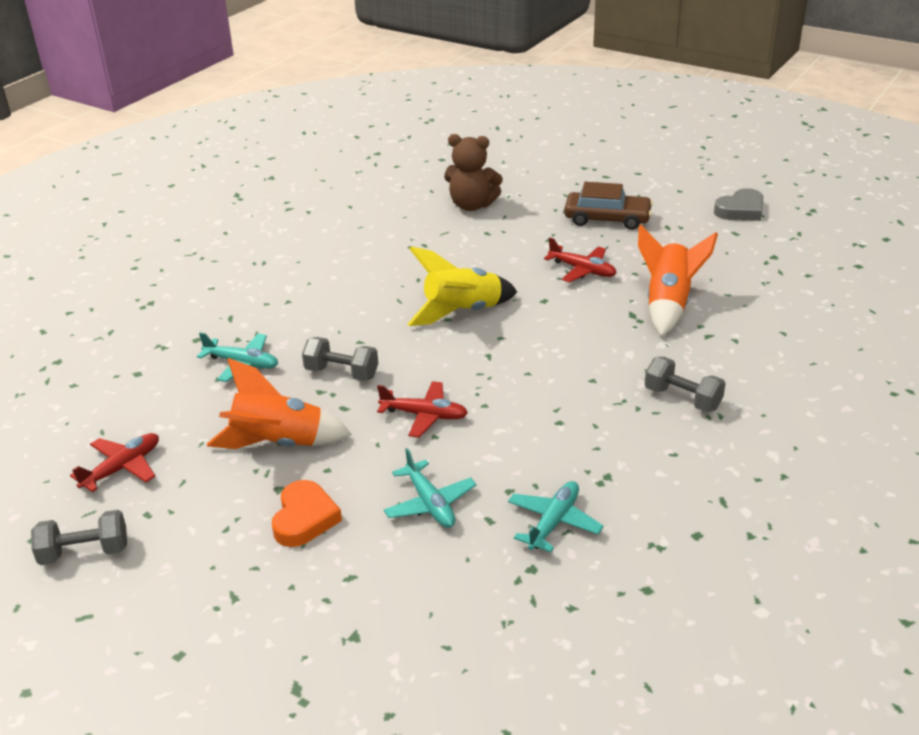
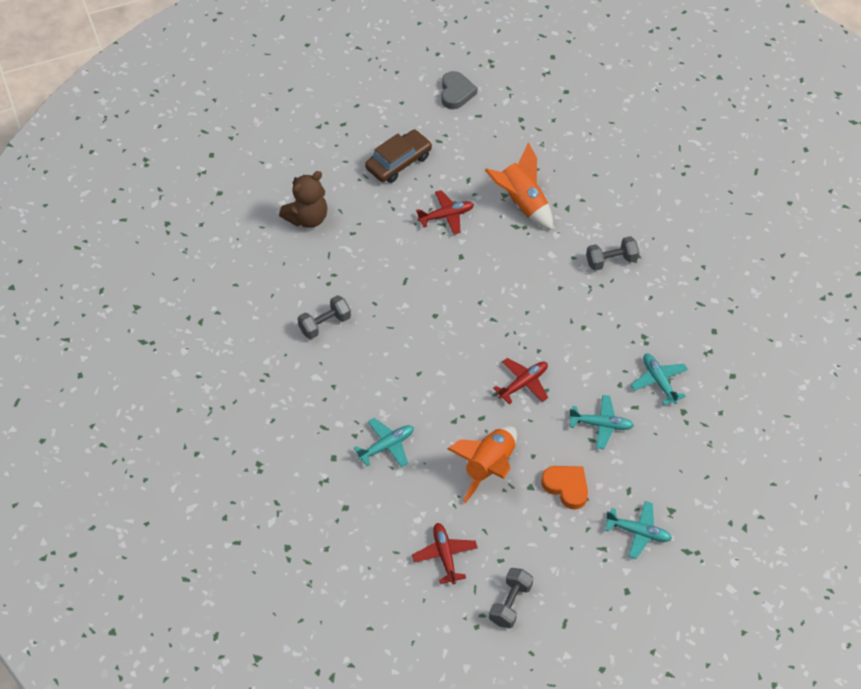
camera: 55 degrees left, 20 degrees up
(288, 620) = (638, 532): none -> turquoise plane
(342, 373) = (445, 400): grey dumbbell -> grey dumbbell (325, 324)
(462, 312) = (435, 304): yellow rocket -> none

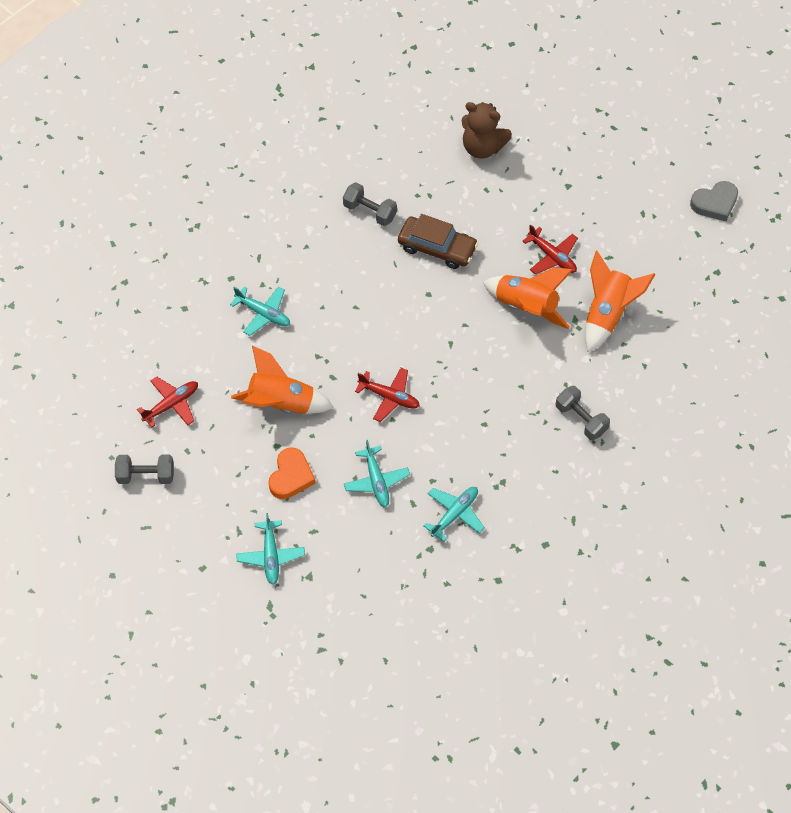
camera: 65 degrees right, 5 degrees up
(398, 162) = (594, 191): brown car -> brown car (437, 248)
(486, 253) = (526, 307): none -> orange rocket

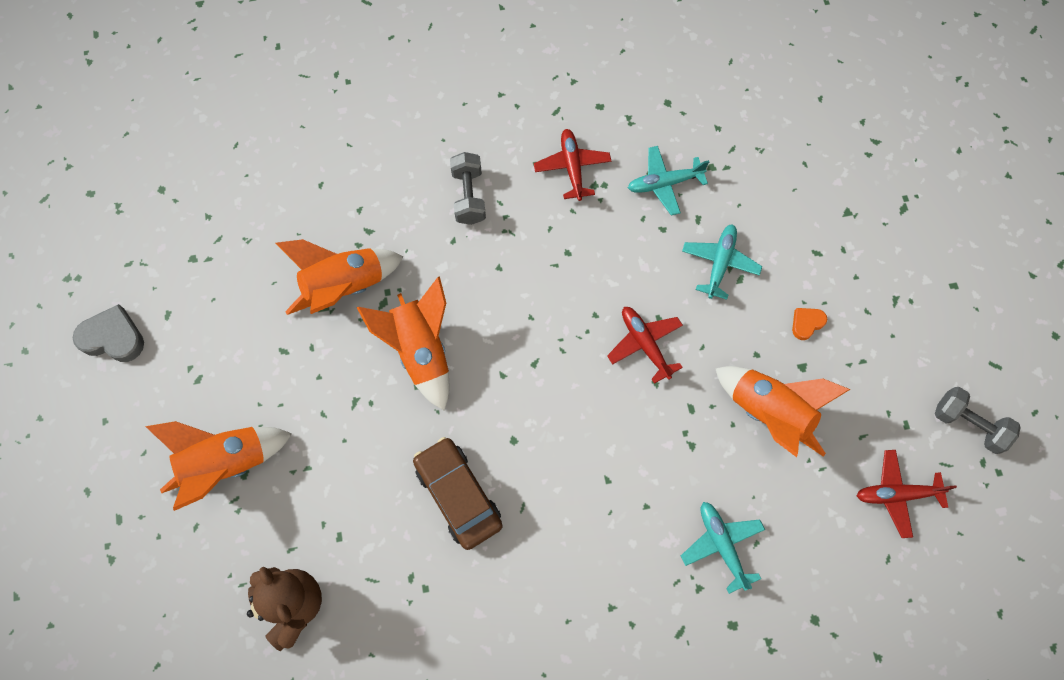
camera: 145 degrees left, 10 degrees up
(270, 556) = (875, 255): turquoise plane -> none
(291, 476) = (806, 323): orange heart -> orange heart, size x0.57
(370, 212) = (500, 605): grey dumbbell -> none
(552, 257) = (341, 393): red plane -> red plane (572, 167)
(582, 185) = (226, 464): none -> orange rocket

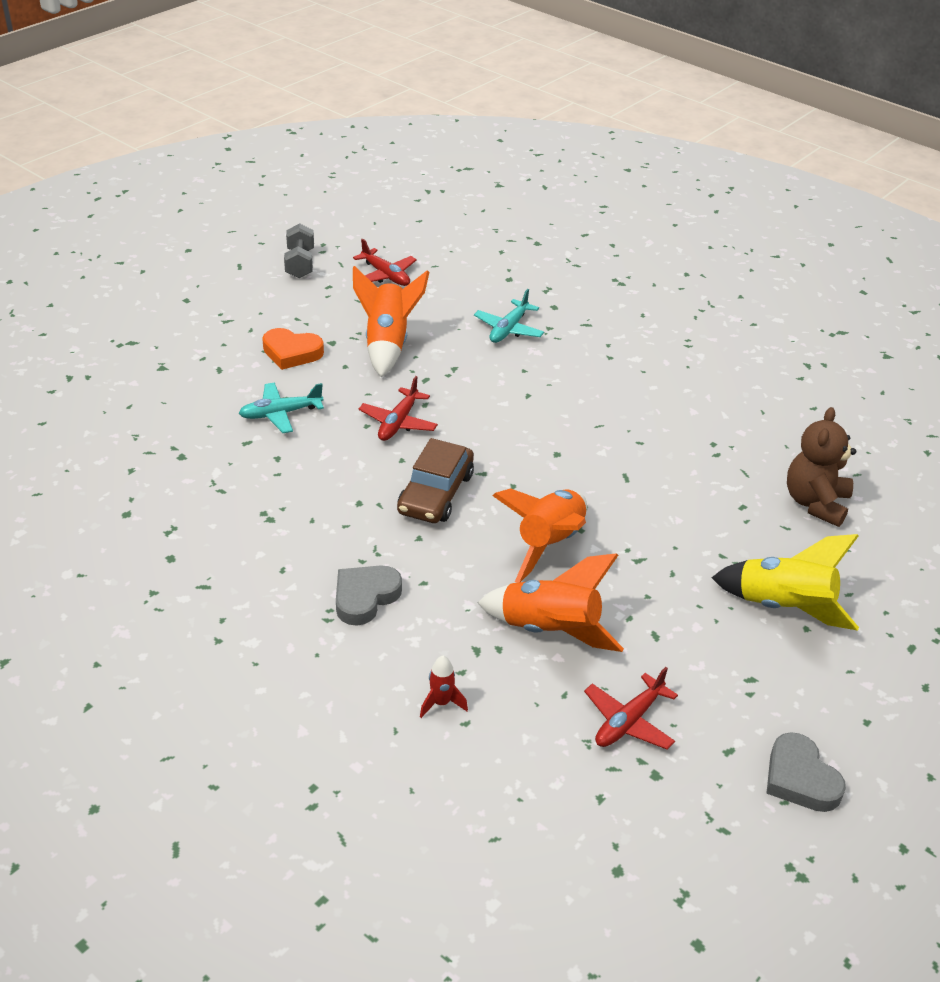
camera: 130 degrees left, 30 degrees down
(226, 464) = (784, 608): orange rocket -> yellow rocket
(346, 182) = (441, 703): none -> red rocket
(458, 495) = (632, 461): brown car -> brown car (435, 493)
(469, 196) = (365, 597): grey dumbbell -> grey heart
(572, 167) = (263, 542): red plane -> red plane (628, 721)
(664, 183) = (227, 477): turquoise plane -> none
(806, 323) = (291, 352): orange heart -> orange heart, size x1.76

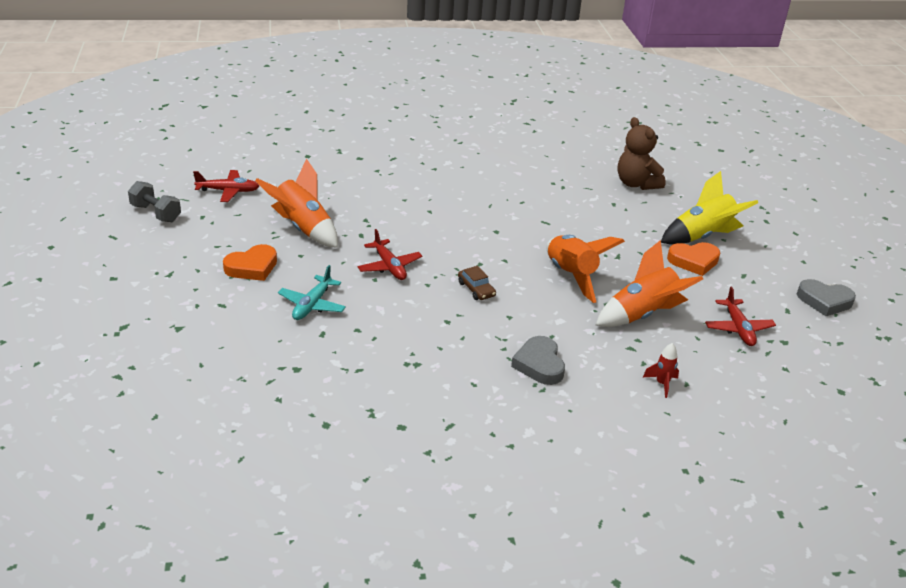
camera: 50 degrees left, 5 degrees down
(435, 493) = (476, 289): brown car -> brown car, size x0.55
(508, 329) = (357, 183): turquoise plane -> none
(718, 623) = (693, 261): none -> orange heart

